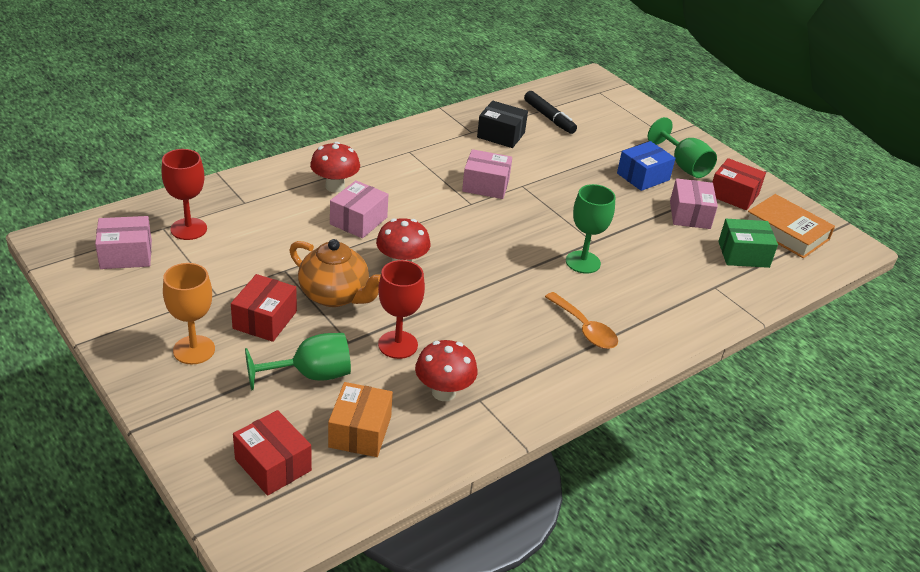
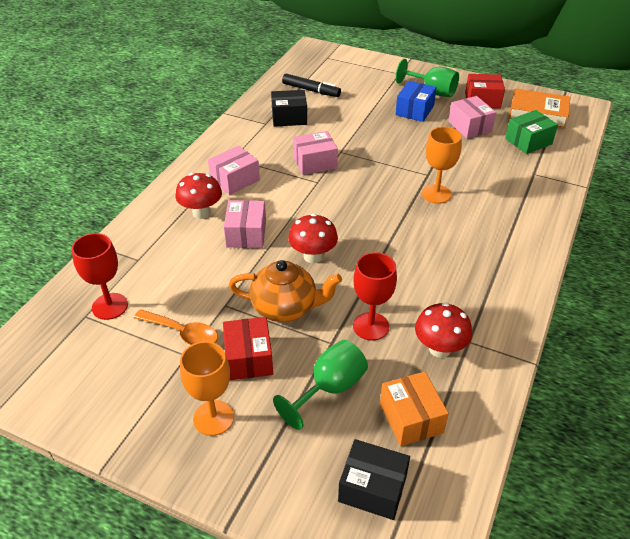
camera: 25 degrees left, 5 degrees up
(126, 255) = (73, 357): pink box -> pink box (235, 180)
(273, 465) = (372, 488): red box -> black box
(583, 262) = (436, 194): green goblet -> orange goblet
(584, 328) = (485, 246): orange spoon -> orange spoon (182, 333)

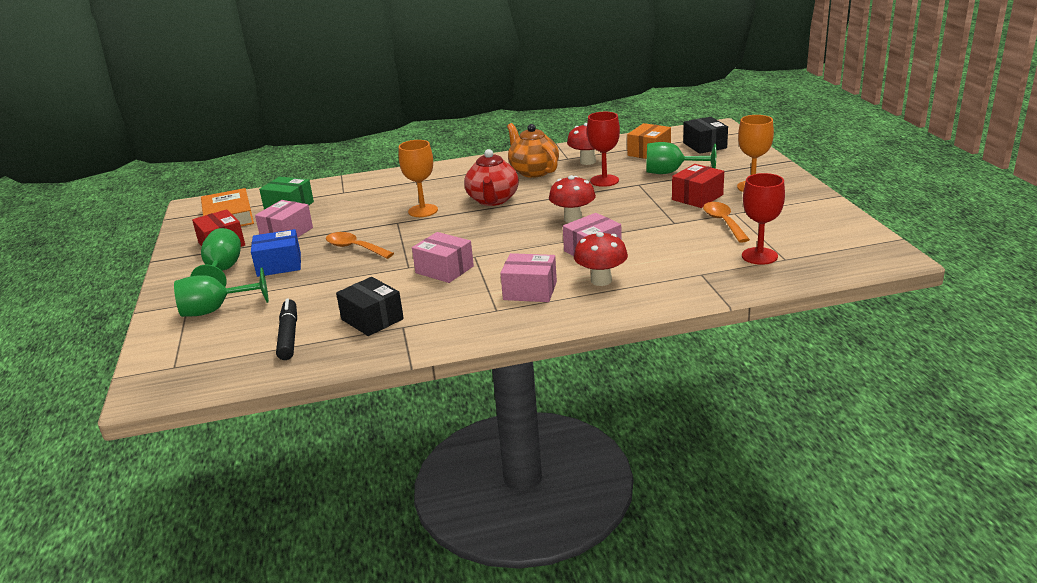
camera: 125 degrees left, 15 degrees down
(285, 307) = (638, 206): orange teapot -> orange teapot (533, 171)
(377, 78) = (215, 310): none -> green goblet
(403, 143) = (355, 248): none -> orange spoon
(412, 236) = (493, 200): none -> red teapot

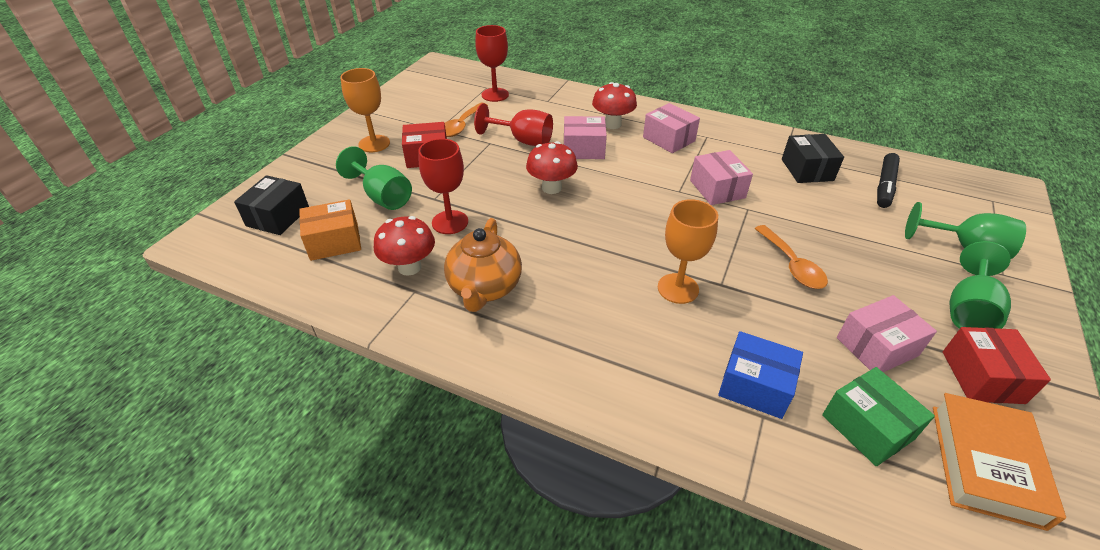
camera: 145 degrees left, 15 degrees up
(279, 265) = (891, 283): blue box -> blue box (755, 386)
(493, 200) = (587, 259): red teapot -> none
(652, 235) = (523, 140): none -> red goblet

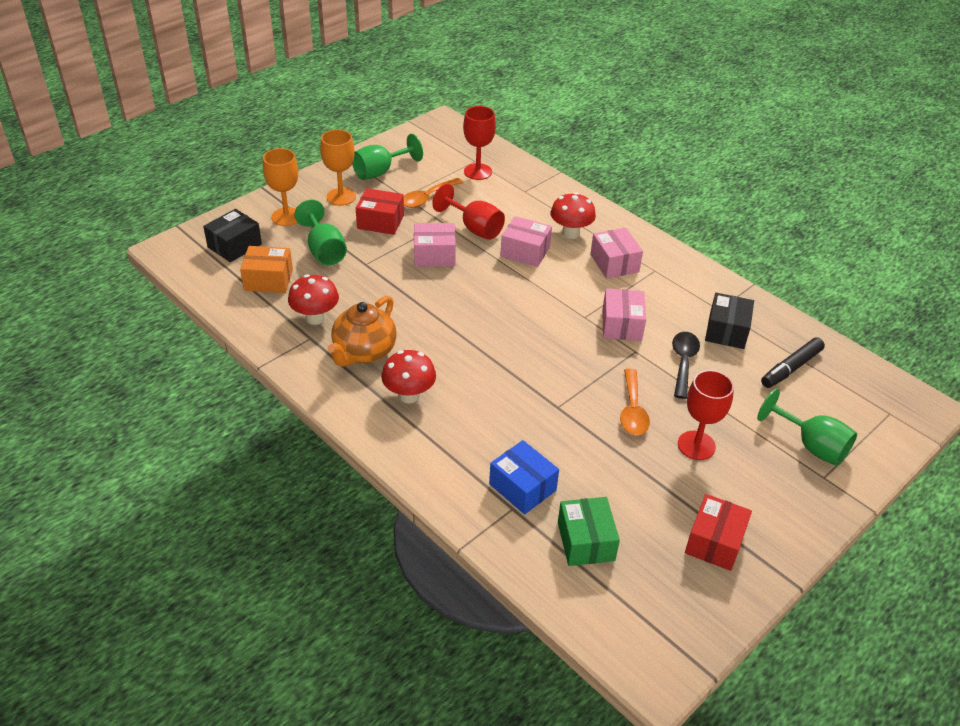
camera: 20 degrees right, 0 degrees up
(450, 222) = (367, 289): red goblet -> red goblet (696, 445)
(551, 188) = (471, 282): red mushroom -> red mushroom (409, 395)
(678, 288) = (518, 399): orange goblet -> orange goblet (286, 217)
(796, 207) = (683, 362): none -> black spoon
(877, 347) = (647, 493): pink box -> pink box (434, 255)
(968, 310) = (757, 493): green goblet -> green goblet (380, 172)
(985, 464) = (654, 593): orange book -> none

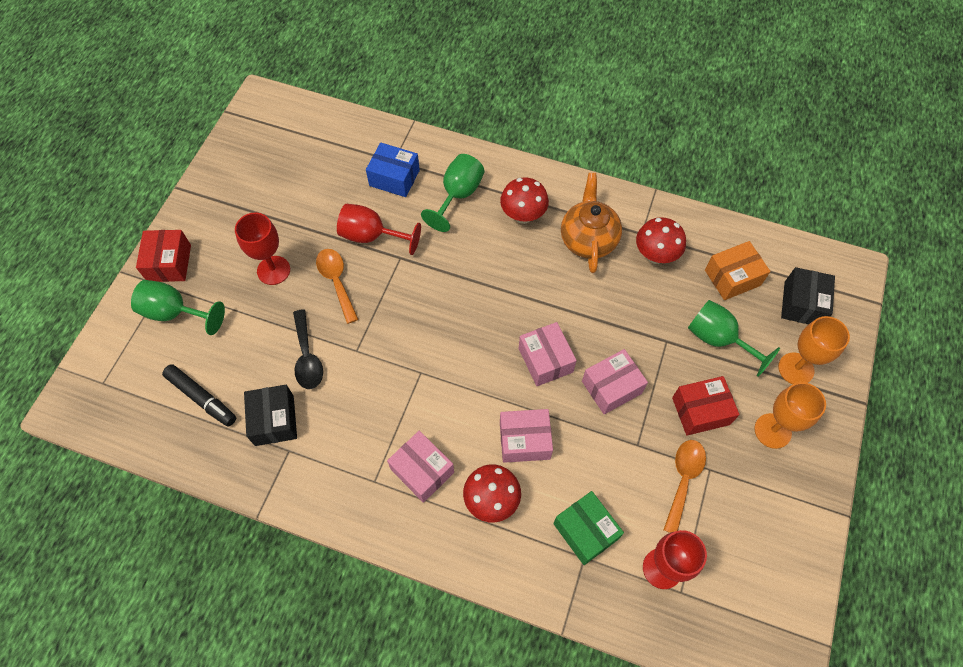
camera: 155 degrees right, 20 degrees up
(380, 172) = (770, 502): green goblet -> green goblet (458, 195)
(474, 228) = (599, 452): red goblet -> red goblet (371, 236)
(585, 541) = (333, 158): green box -> green box (585, 531)
(621, 325) = (381, 378): pink box -> pink box (545, 360)
(714, 542) = (241, 194): red box -> red box (169, 263)
(791, 368) = (202, 398): black marker -> black marker turned 105 degrees clockwise

